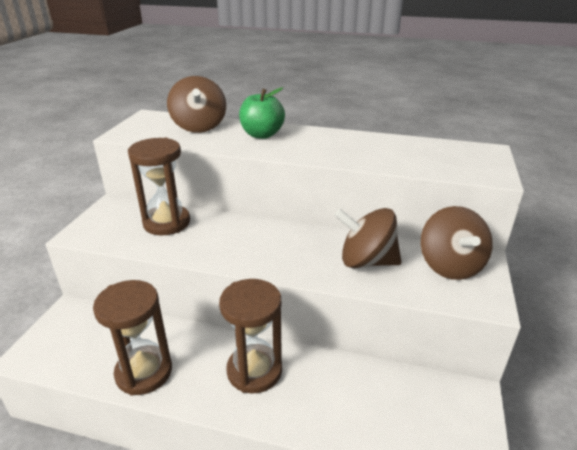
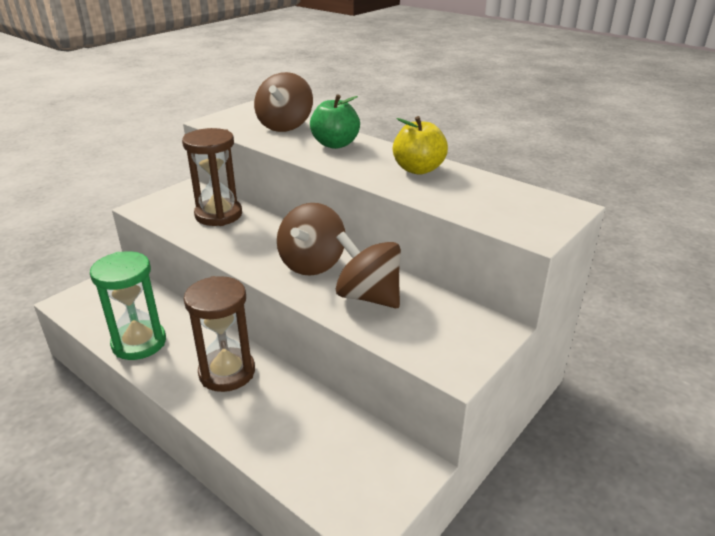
camera: 25 degrees right, 0 degrees up
(144, 372) = (139, 343): brown hourglass -> green hourglass
(353, 143) = (418, 169): none -> yellow apple
(450, 266) = (452, 325): brown spinning top -> brown spinning top (312, 264)

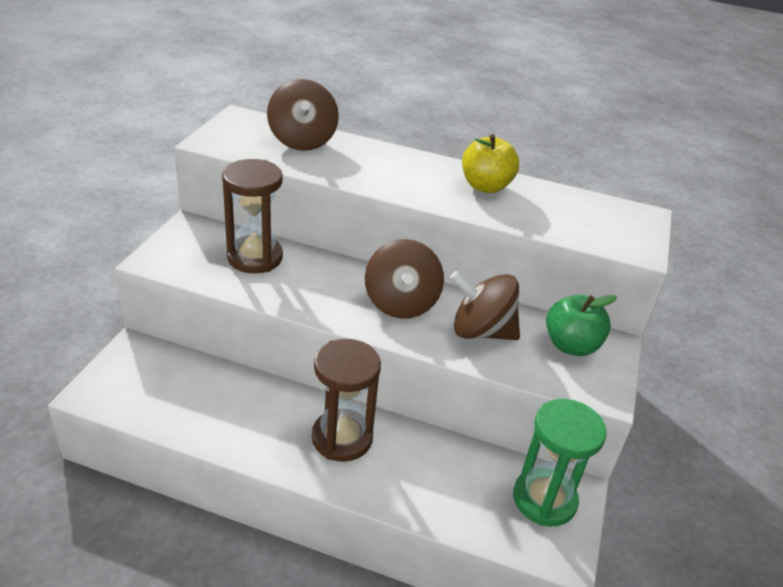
camera: 25 degrees left, 5 degrees up
(139, 343) = (221, 426): green hourglass -> green hourglass (544, 499)
(335, 144) = (378, 162): green apple -> green apple (571, 345)

